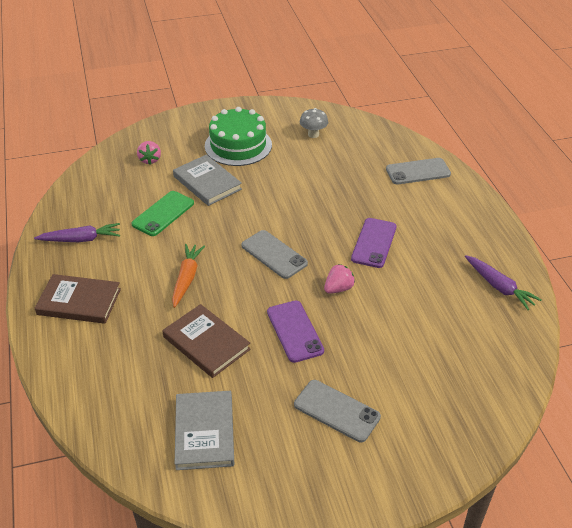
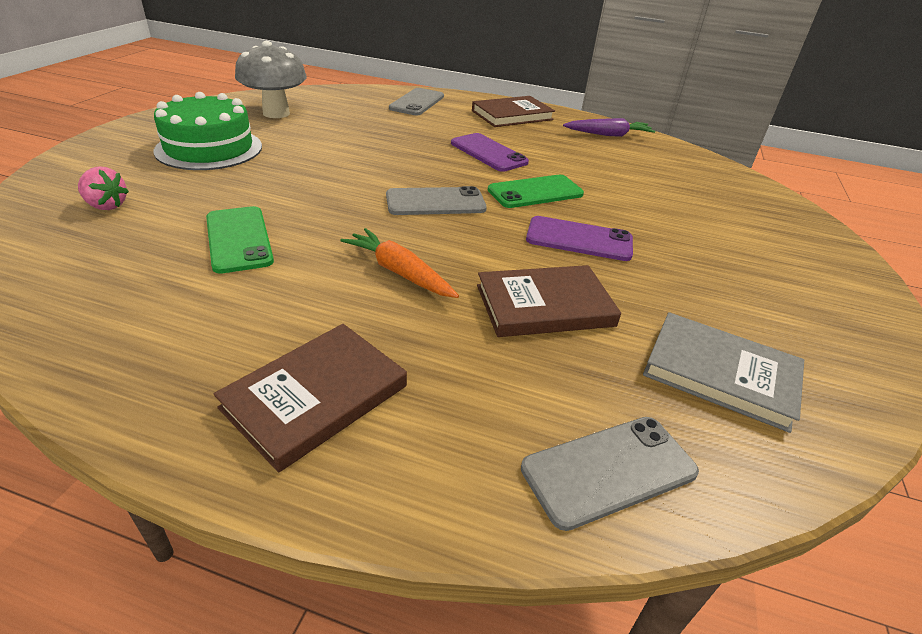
camera: 60 degrees left, 5 degrees down
(81, 239) = (162, 334): purple carrot -> none
(207, 183) = (237, 189): grey book -> none
(313, 134) = (276, 113): grey mushroom -> grey mushroom, size x1.76
(336, 411) = (726, 264): grey phone -> grey phone (609, 470)
(338, 288) = (535, 192): pink strawberry -> green phone
(463, 223) = (512, 115): none -> brown book

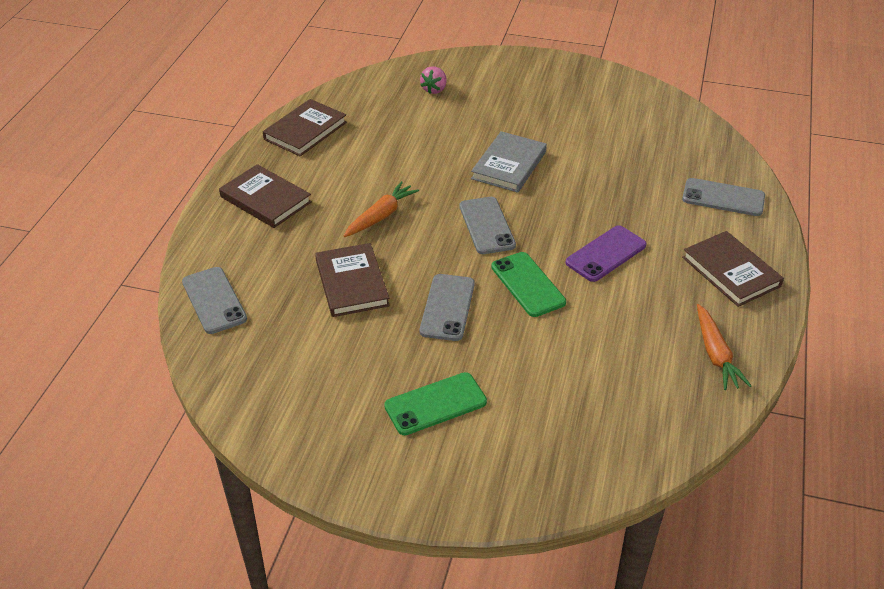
camera: 90 degrees right, 5 degrees up
(113, 339) = (305, 131): none -> brown book
(209, 148) = (537, 104): green cake -> none
(239, 239) = (406, 146): green phone -> green phone (435, 404)
(276, 113) = (631, 118): grey mushroom -> none
(579, 239) = (447, 307): purple phone -> grey phone
(608, 135) = (715, 354): purple carrot -> orange carrot
(720, 374) = (287, 362): grey book -> grey book (509, 165)

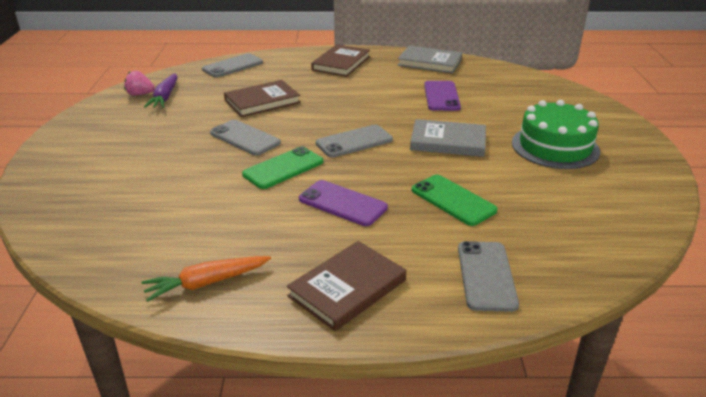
camera: 75 degrees right, 10 degrees down
(291, 376) = (165, 97): none -> purple carrot
(305, 131) = (429, 62): brown book -> grey book
(381, 216) = (343, 100): orange carrot -> none
(404, 144) = (441, 96): none -> purple phone
(434, 89) = (532, 97): pink strawberry -> pink strawberry (140, 94)
(435, 404) = (138, 147): green phone -> green phone (453, 200)
(447, 307) = (245, 138): grey phone -> grey phone turned 45 degrees clockwise
(540, 108) = (555, 147): none -> green cake

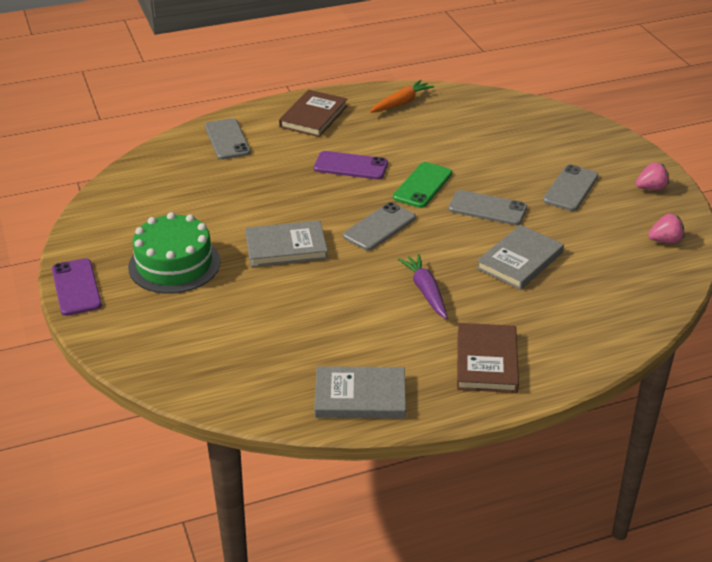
camera: 160 degrees right, 5 degrees up
(85, 127) = (651, 188): none -> pink strawberry
(165, 97) = (633, 243): purple carrot -> purple carrot (426, 291)
(233, 66) = (625, 318): grey phone -> grey phone (570, 188)
(262, 101) = (520, 260): brown book -> grey book
(441, 96) = (316, 319): purple phone -> purple phone (76, 287)
(453, 200) = (263, 186): green phone -> none

